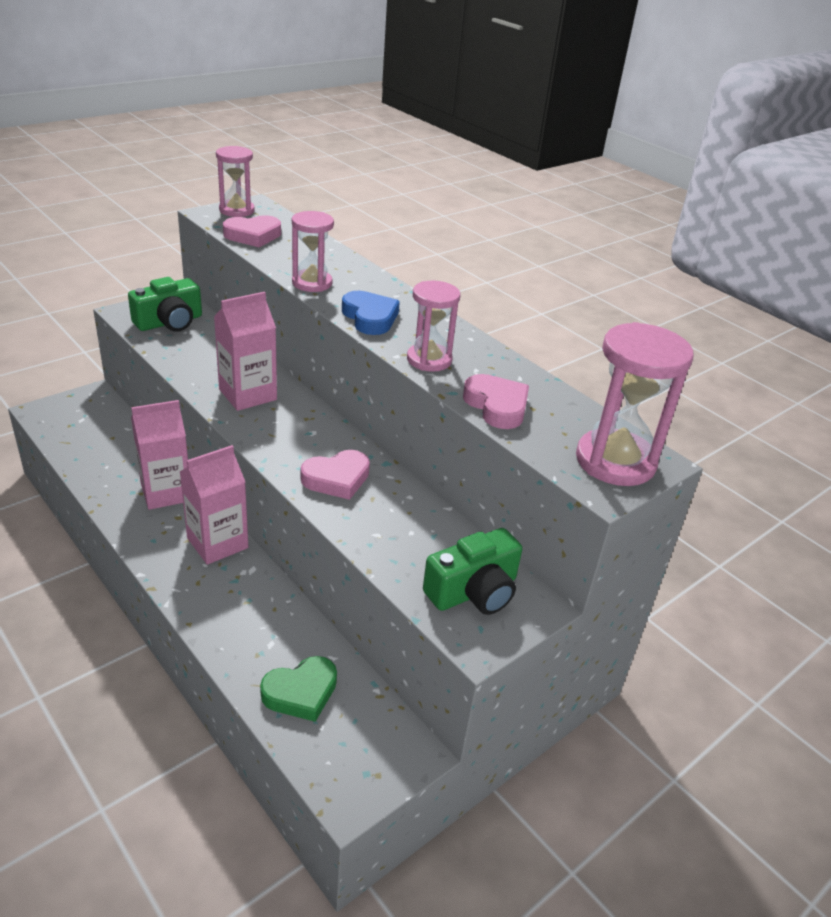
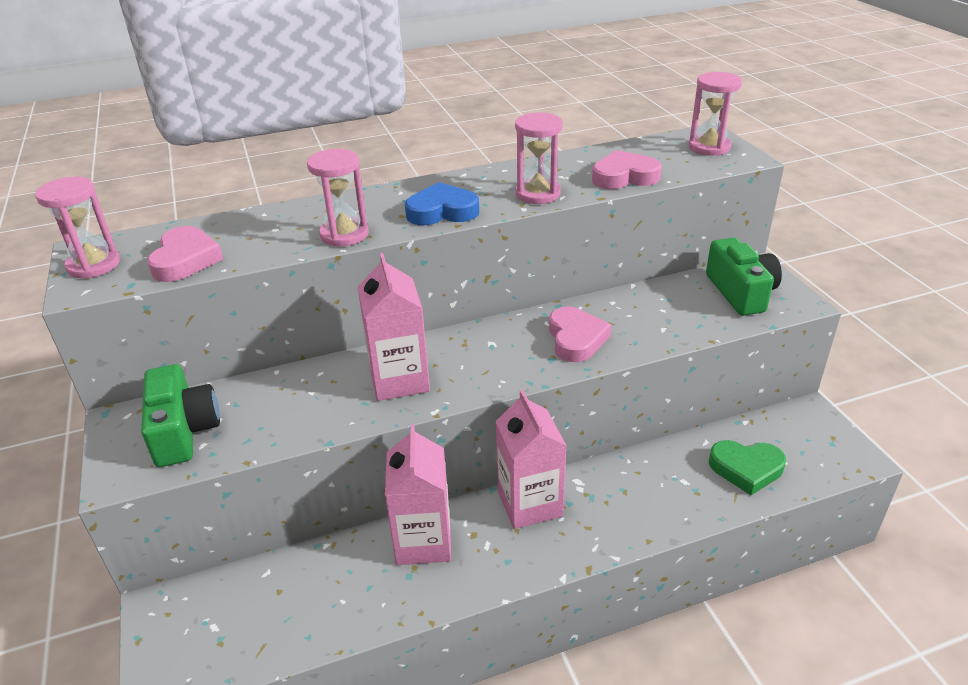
camera: 65 degrees left, 0 degrees up
(301, 692) = (746, 469): green heart -> green heart turned 105 degrees clockwise
(615, 461) = (709, 147): pink hourglass -> pink hourglass, size x0.65

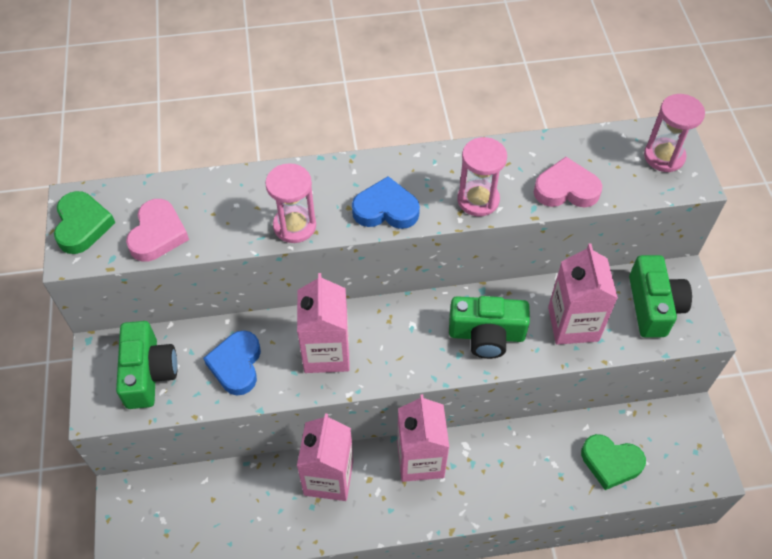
camera: 10 degrees right, 20 degrees up
(93, 265) = (82, 225): pink hourglass -> green heart
(293, 407) = (236, 365): none -> blue heart
(576, 339) = (486, 335): pink heart -> green camera
(665, 317) = (573, 324): none -> pink carton

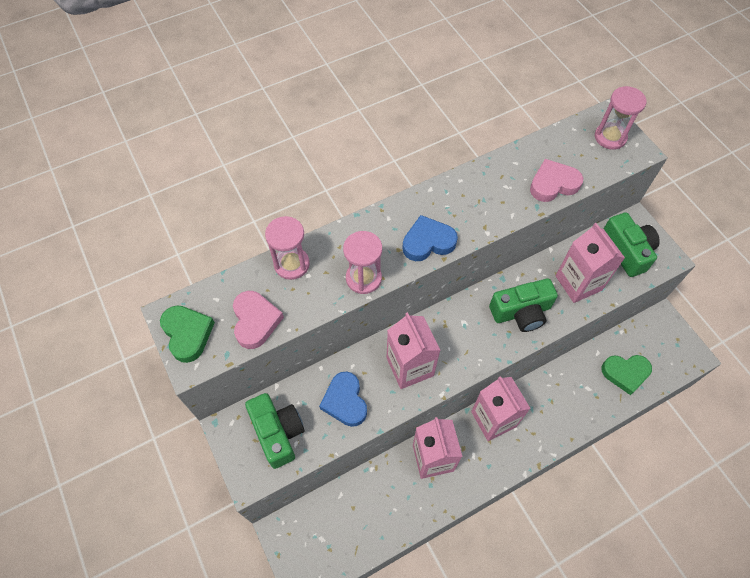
camera: 20 degrees left, 5 degrees up
(478, 200) = (493, 212): pink hourglass -> pink hourglass (291, 264)

